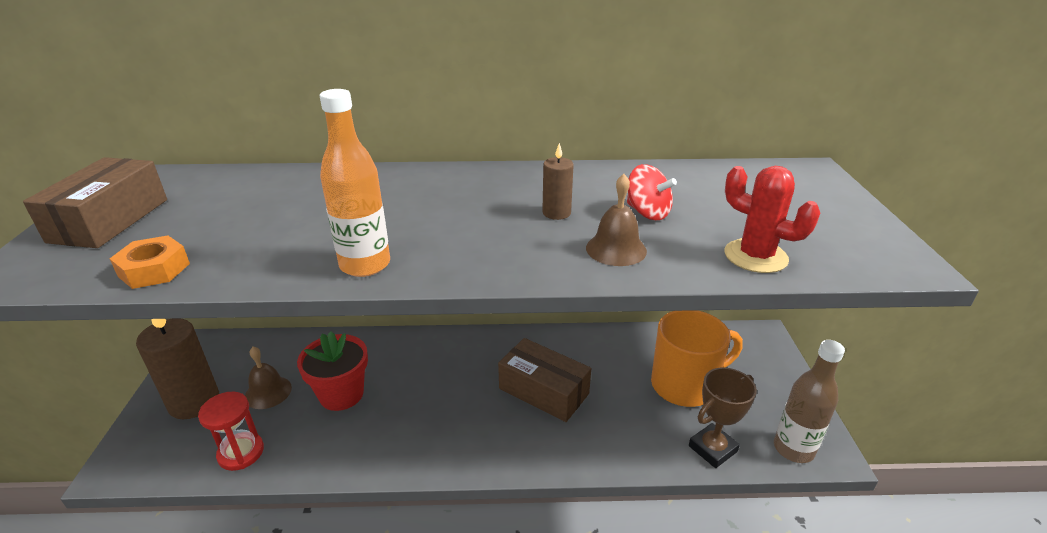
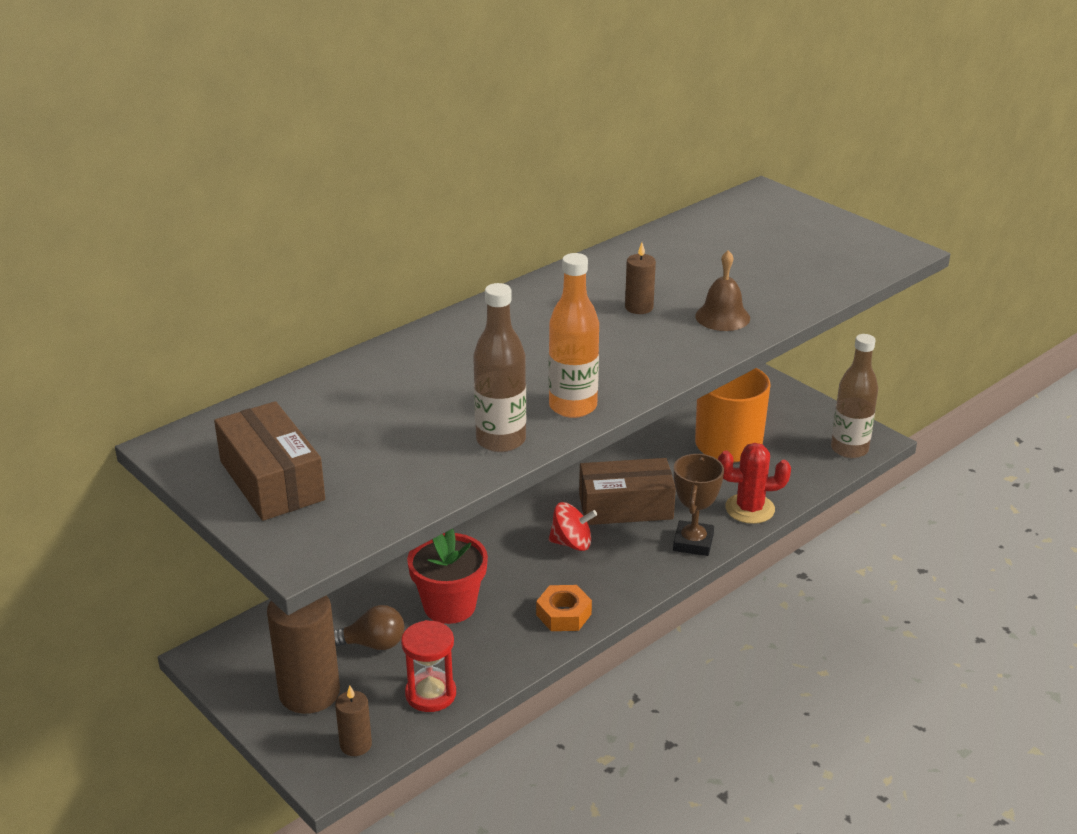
camera: 40 degrees left, 0 degrees up
(154, 270) = (417, 487): orange nut -> orange nut (563, 614)
(156, 458) = (356, 745): none -> brown candle
(268, 392) = (373, 644): brown bell -> brown light bulb
(269, 264) = (501, 440): none -> brown bottle
(647, 213) = (702, 279): red spinning top -> red spinning top (572, 543)
(712, 449) = (798, 478): brown trophy -> brown trophy (693, 543)
(755, 256) = (813, 283): red cactus -> red cactus (750, 509)

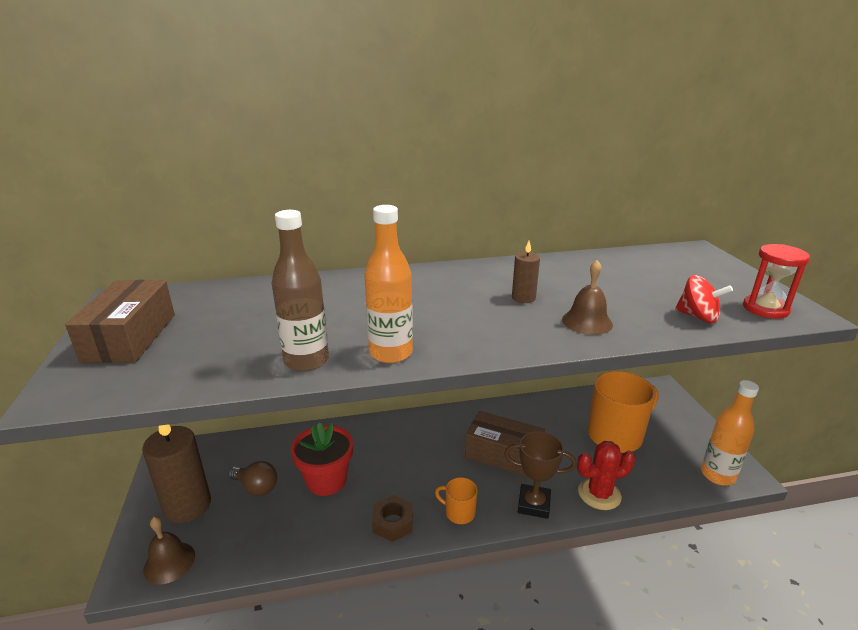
camera: 30 degrees right, 5 degrees down
(356, 745) = (169, 562): brown candle -> brown bell
(430, 694) = (251, 545): red hourglass -> red hourglass (765, 309)
(563, 614) = (393, 522): orange nut -> brown nut
(572, 543) = (444, 468): red spinning top -> red spinning top (698, 317)
(624, 579) = (459, 512): none -> orange mug
(693, 543) = (534, 504): brown trophy -> brown trophy turned 60 degrees clockwise
(750, 509) = (599, 494): red cactus -> red cactus turned 45 degrees counterclockwise
(849, 449) = (717, 475): brown bottle -> orange bottle

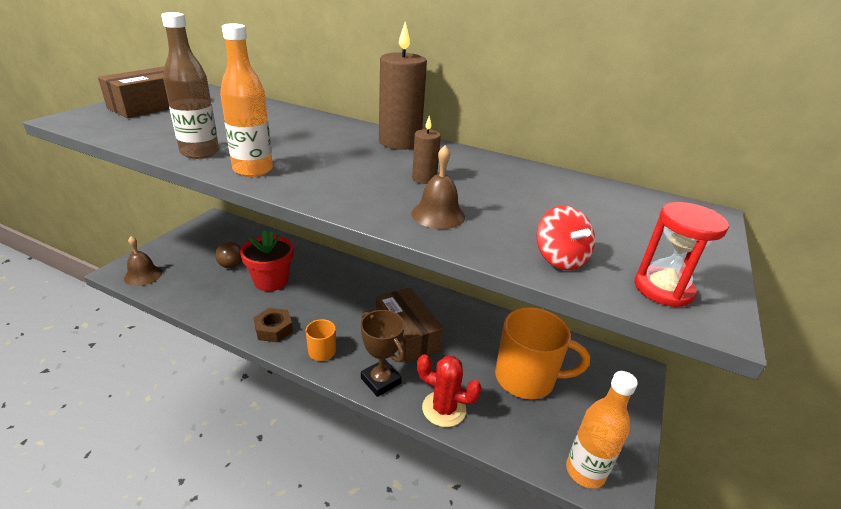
camera: 35 degrees right, 5 degrees up
(187, 506) = (187, 252): brown candle -> brown candle (399, 142)

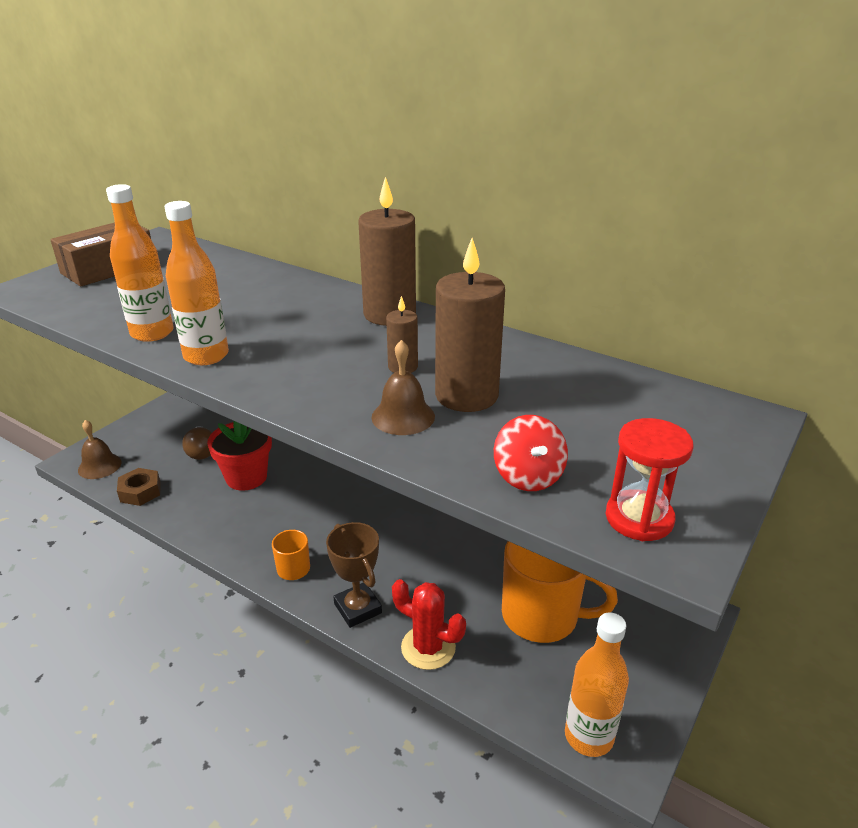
camera: 10 degrees right, 0 degrees up
(200, 153) = (152, 333): brown bottle -> orange bottle
(273, 329) = (241, 538): brown nut -> brown nut (140, 492)
(407, 335) = (401, 552): brown box -> none
(484, 199) = (466, 395): none -> brown candle

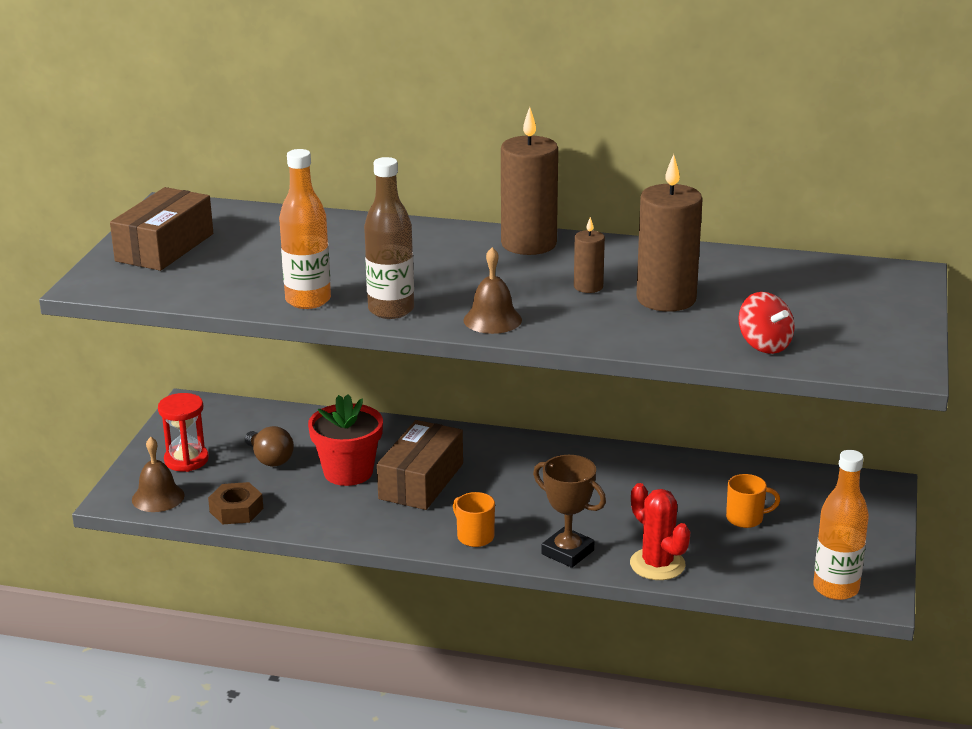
camera: 20 degrees left, 5 degrees down
(206, 356) = (391, 310): orange bottle -> brown bottle
(293, 500) = (421, 481): none -> brown box
(403, 416) = (627, 324): brown bell -> brown bell (492, 320)
(428, 647) = (657, 564): red cactus -> red cactus turned 45 degrees clockwise
(542, 616) = (746, 518): orange mug -> orange mug, size x0.47
(639, 518) = (863, 354): red hourglass -> red hourglass (186, 460)

